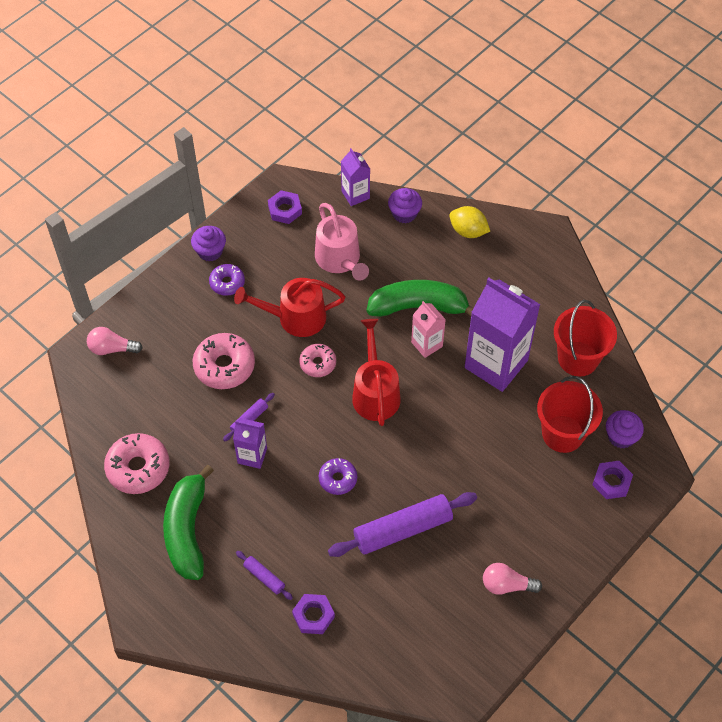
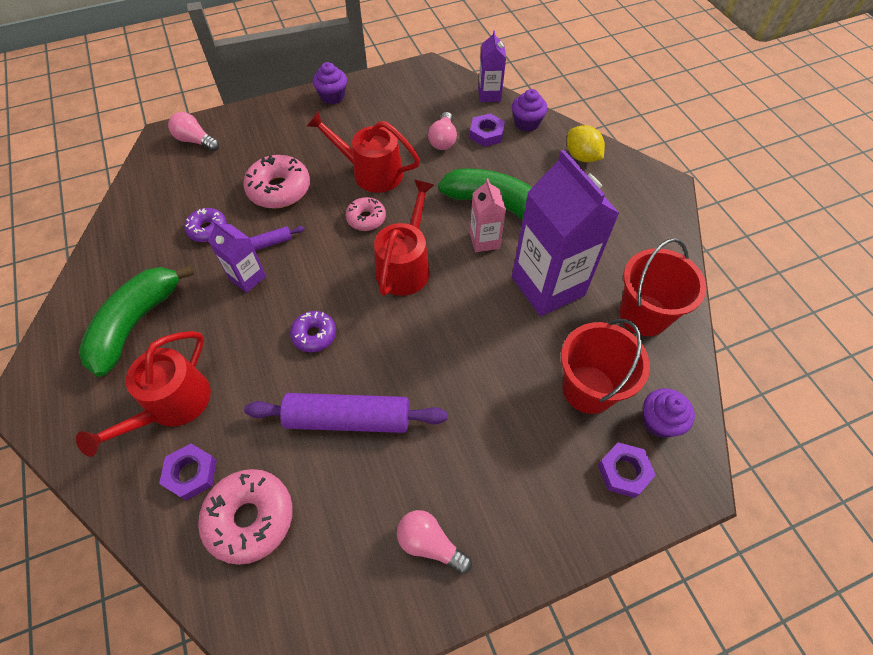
camera: 25 degrees right, 0 degrees up
(138, 468) = (138, 247): pink donut -> pink donut (250, 518)
(227, 283) = (330, 124): purple donut -> purple donut (208, 229)
(264, 577) = (172, 405): purple rolling pin -> red watering can
(285, 210) = (418, 86): purple nut -> purple nut (486, 134)
(340, 260) = (443, 140): pink watering can -> pink light bulb

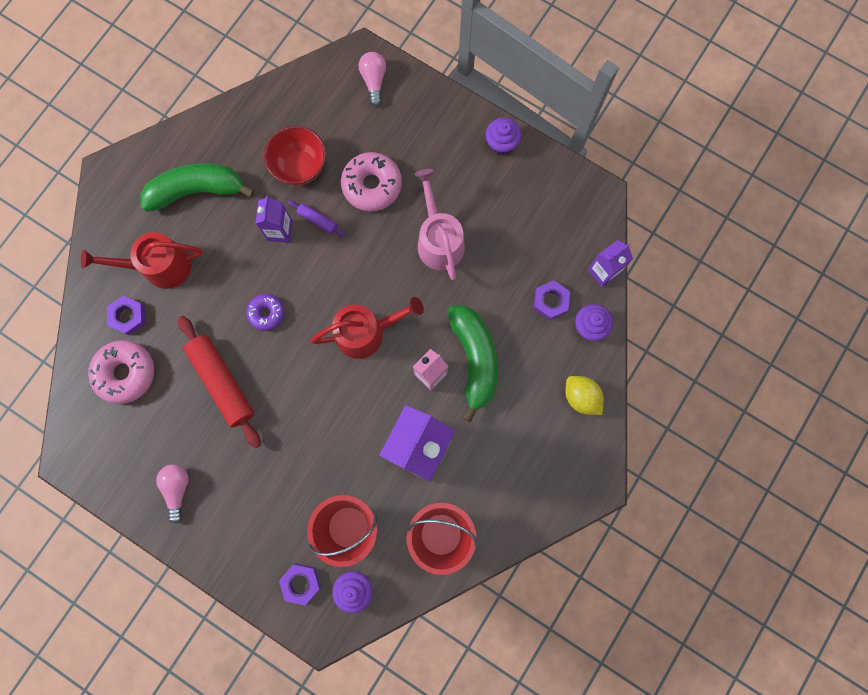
camera: 55 degrees right, 20 degrees up
(208, 229) = (300, 167): purple donut -> red bowl
(348, 419) = (222, 382): purple rolling pin -> red rolling pin
(366, 218) = (390, 271): pink donut -> none
(371, 172) = (439, 240): red watering can -> pink watering can
(443, 140) = (517, 270): pink light bulb -> none
(582, 156) = (581, 397): yellow lemon -> yellow lemon turned 60 degrees counterclockwise

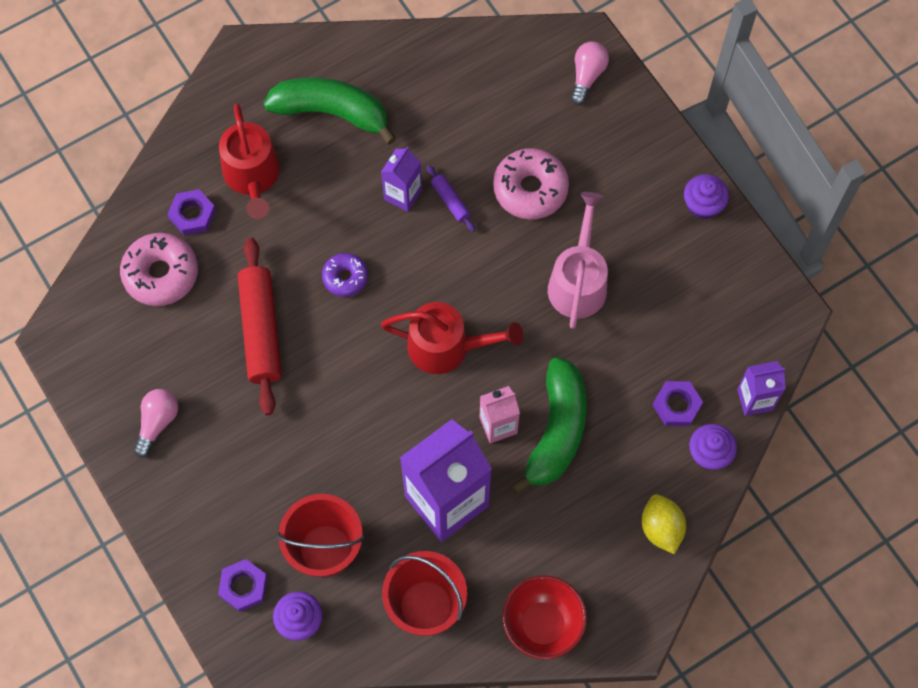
camera: 25 degrees right, 10 degrees down
(160, 266) = (252, 176): red watering can -> red watering can turned 120 degrees counterclockwise
(300, 167) = (458, 135): red bowl -> red bowl (542, 624)

